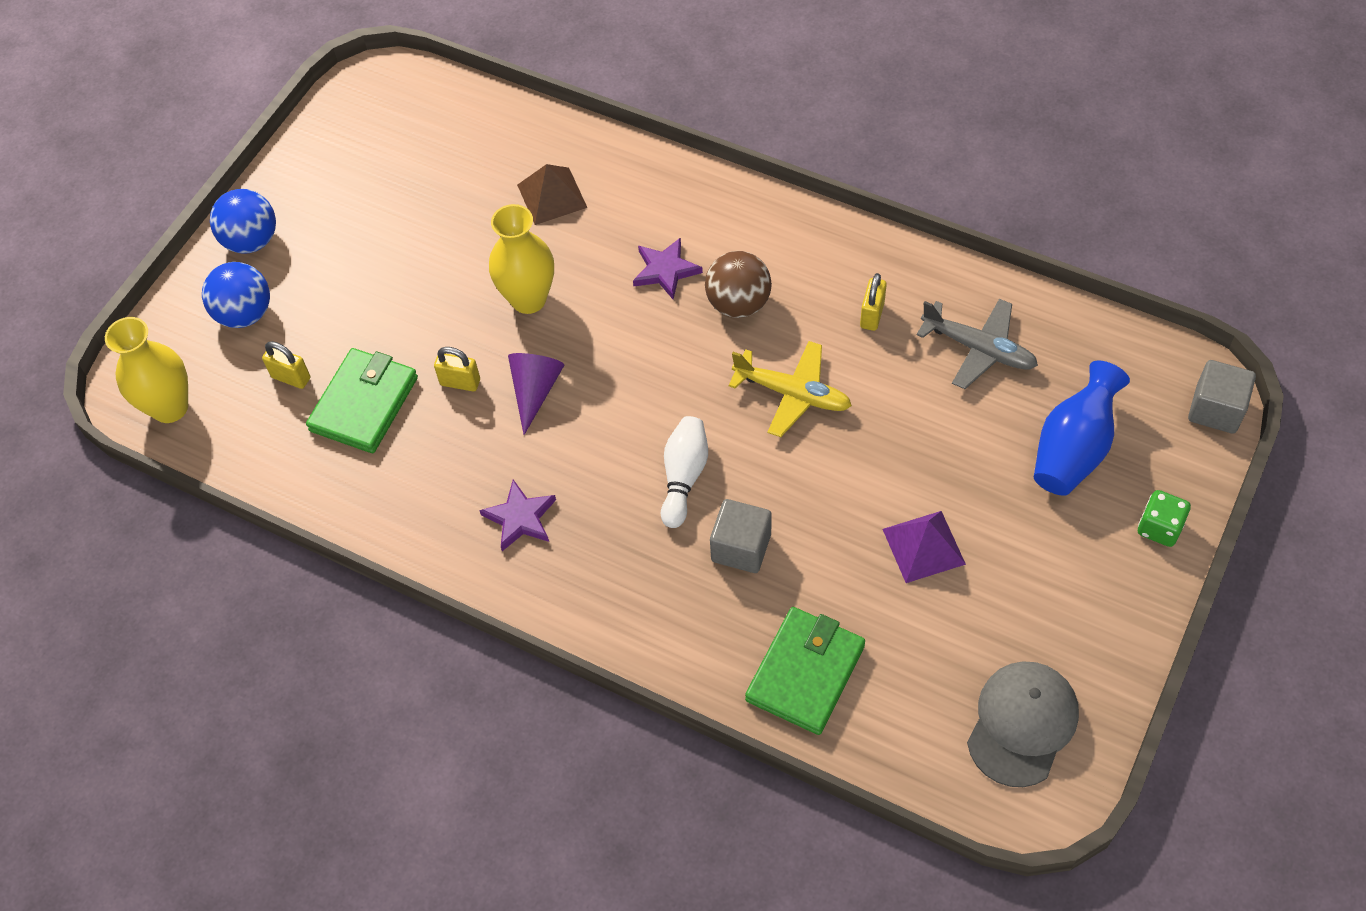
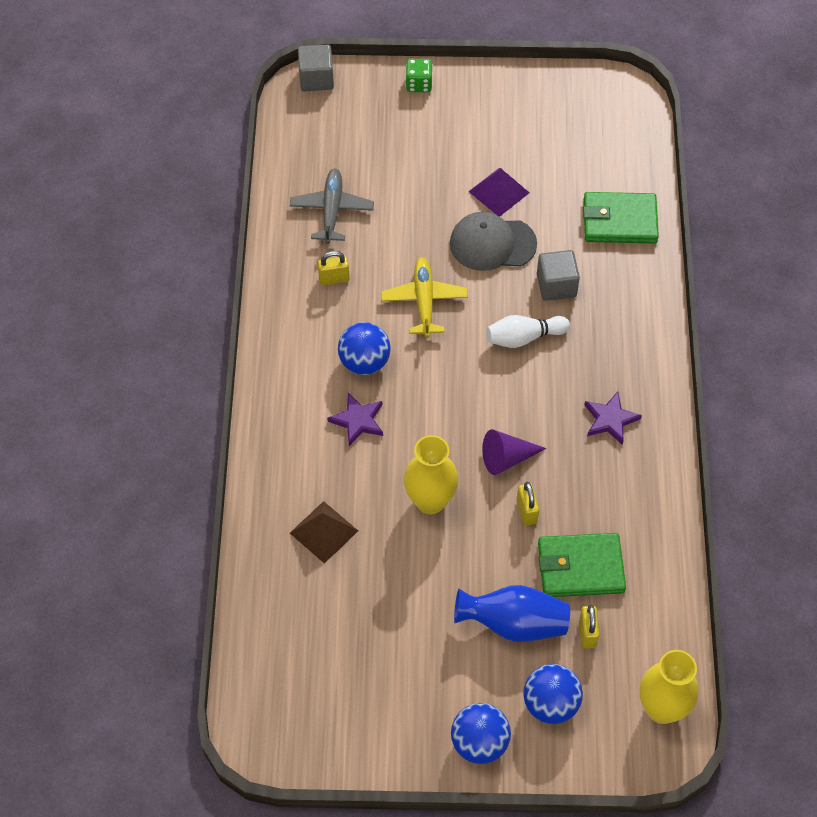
camera: 120 degrees left, 0 degrees up
(738, 303) = (364, 362): brown ball -> blue ball
(1022, 724) = (585, 111): grey cap -> grey cap (492, 244)
(1073, 449) = (385, 139): blue vase -> blue vase (514, 624)

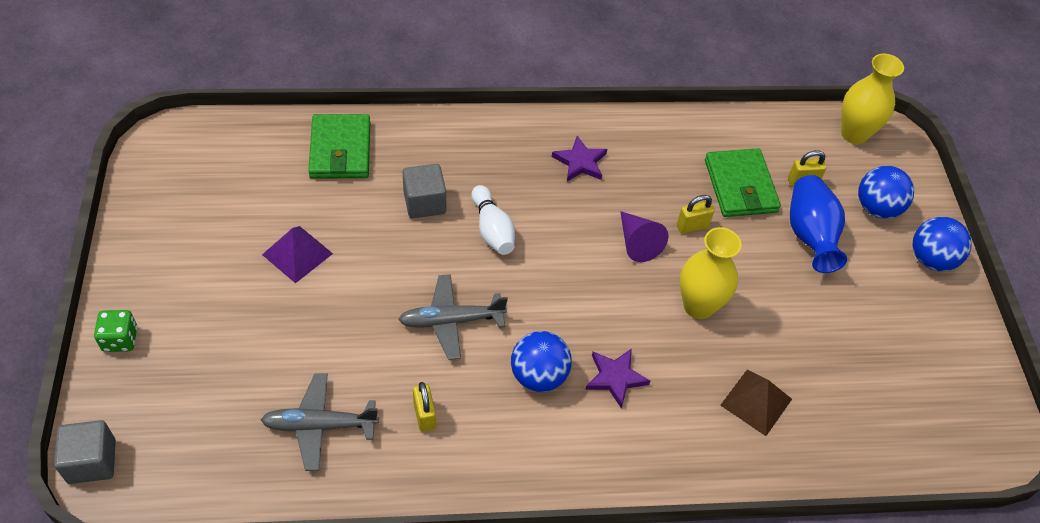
camera: 100 degrees left, 5 degrees down
(424, 300) = (451, 321): yellow plane -> grey plane
(492, 244) = (370, 259): grey cap -> none

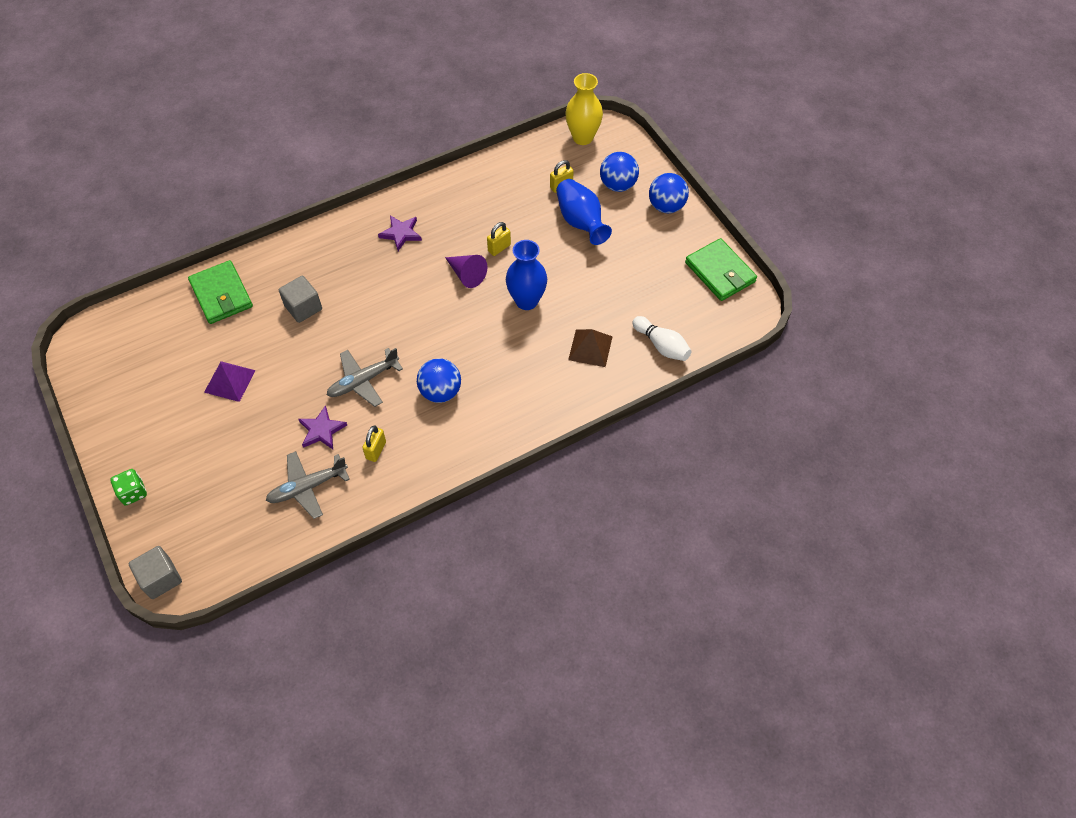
camera: 20 degrees left, 5 degrees up
(424, 416) = (376, 450): yellow padlock -> yellow padlock turned 60 degrees clockwise
(492, 230) = (361, 307): white bowling pin -> white bowling pin (662, 345)
(615, 378) = (492, 371): purple star -> purple star (322, 430)
(698, 306) = (526, 301): yellow vase -> blue vase
(740, 186) = (520, 206): green wallet -> green wallet (720, 272)

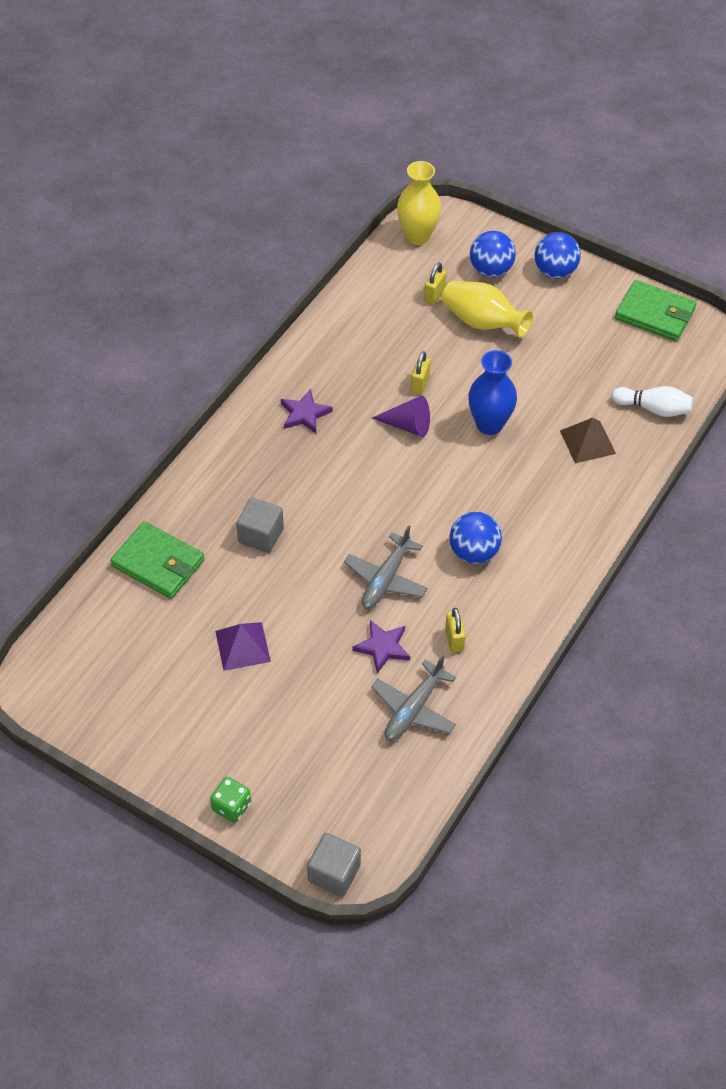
camera: 30 degrees left, 5 degrees down
(581, 222) = (482, 322): blue vase -> yellow vase

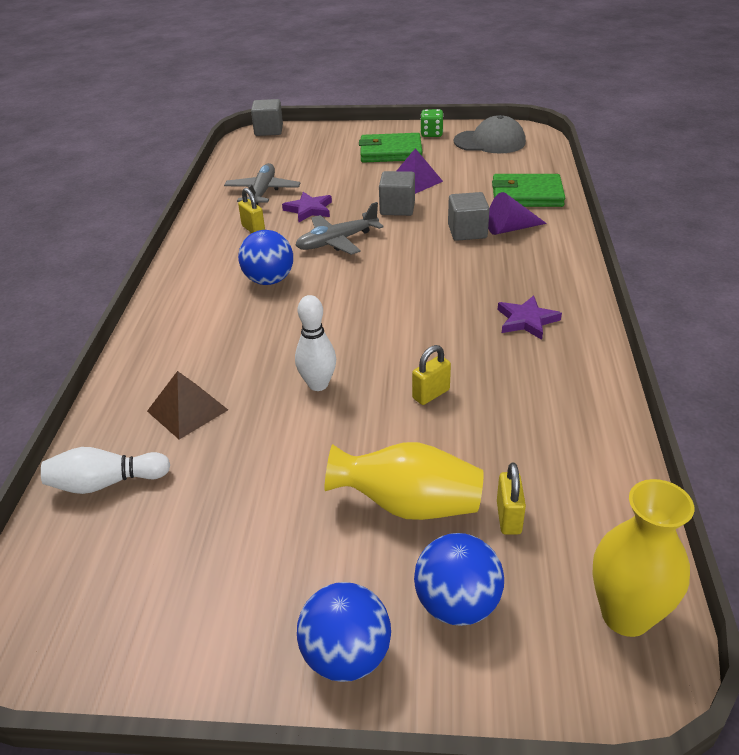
camera: 155 degrees right, 15 degrees down
(97, 687) = (490, 142): none -> grey cap
(231, 807) = (352, 131): green dice -> green dice (431, 134)
(295, 605) = (397, 208): none -> grey cube
(386, 579) = (337, 241): grey plane -> grey plane turned 120 degrees counterclockwise
(407, 425) = (410, 350): purple cone -> purple cone (510, 229)
(420, 384) = (431, 394): yellow padlock -> yellow padlock turned 60 degrees clockwise
(489, 424) = (318, 384): blue vase -> white bowling pin
(655, 314) = (131, 647): green wallet -> green wallet (391, 152)

